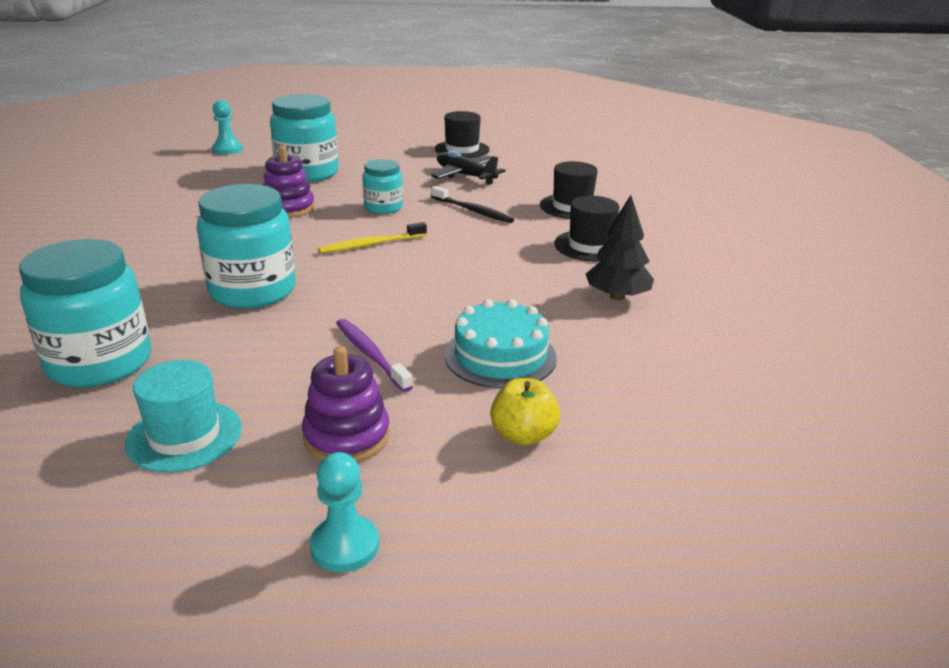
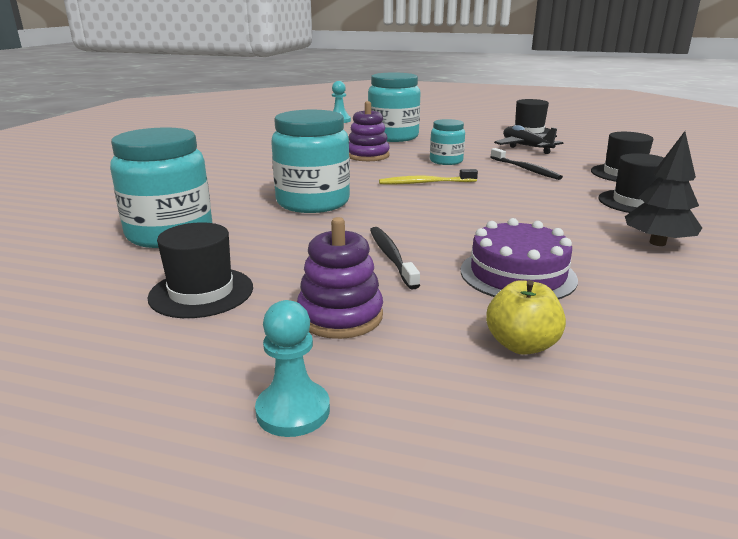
camera: 20 degrees right, 5 degrees down
(184, 436) = (201, 292): turquoise hat -> black hat
(370, 354) = (391, 257): purple toothbrush -> black toothbrush
(500, 356) = (517, 274): turquoise cake -> purple cake

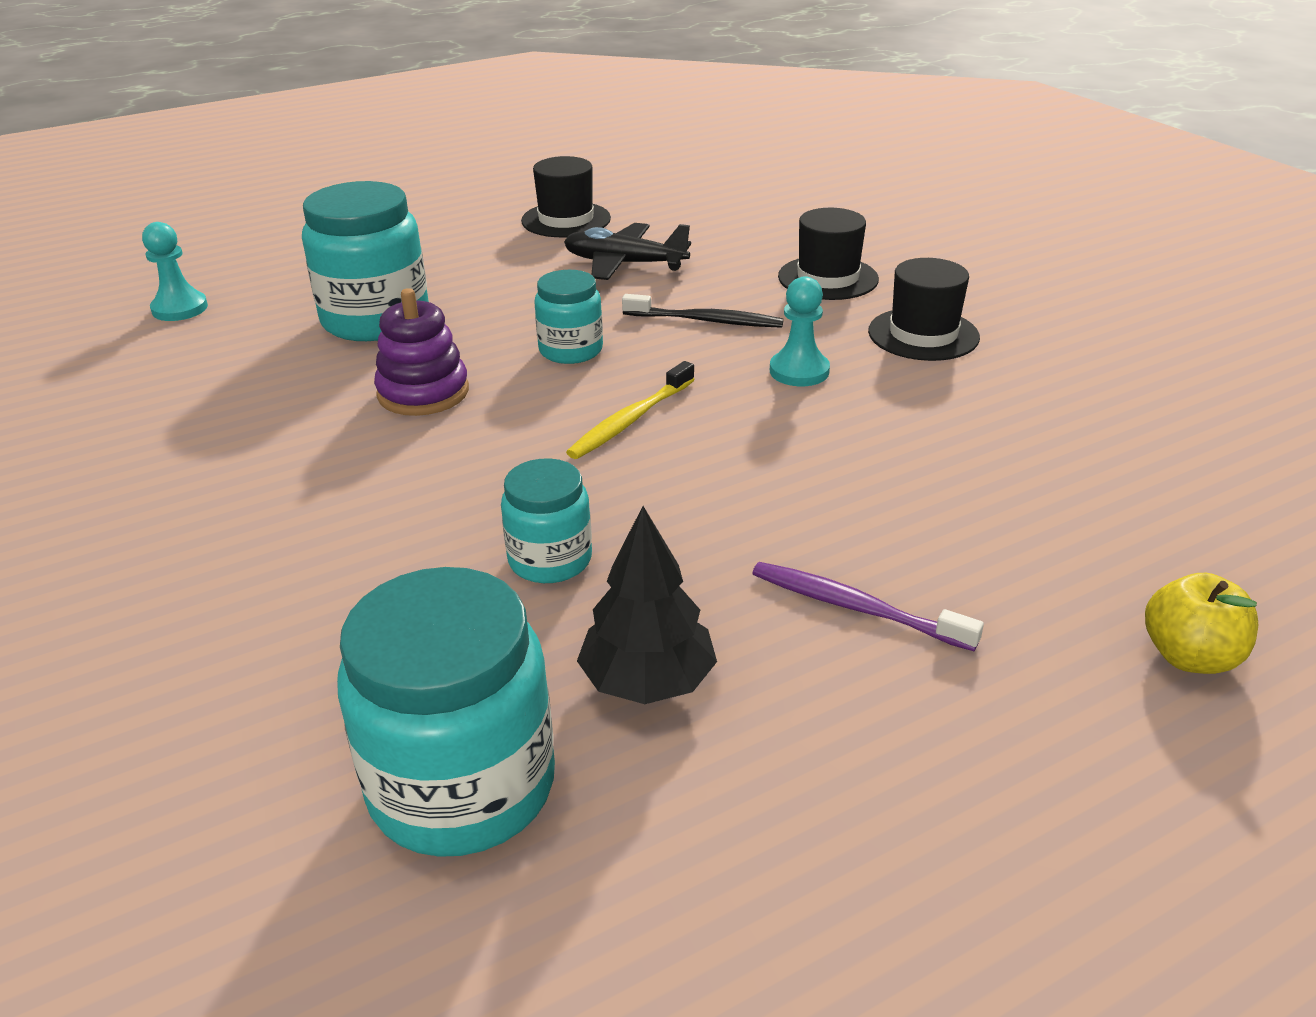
camera: 45 degrees left, 10 degrees up
(201, 292) = (765, 859): black hat -> none
(293, 411) = (1196, 930): turquoise pawn -> turquoise pawn (799, 371)
(313, 202) = (550, 560): turquoise jar -> turquoise jar, size x0.57
(340, 316) = (988, 755): purple stacking toy -> none
(391, 257) = (856, 607): black toothbrush -> purple toothbrush
(517, 274) = (1020, 546): purple cake -> none
(657, 243) = (1045, 403): black tree -> black tree (647, 682)

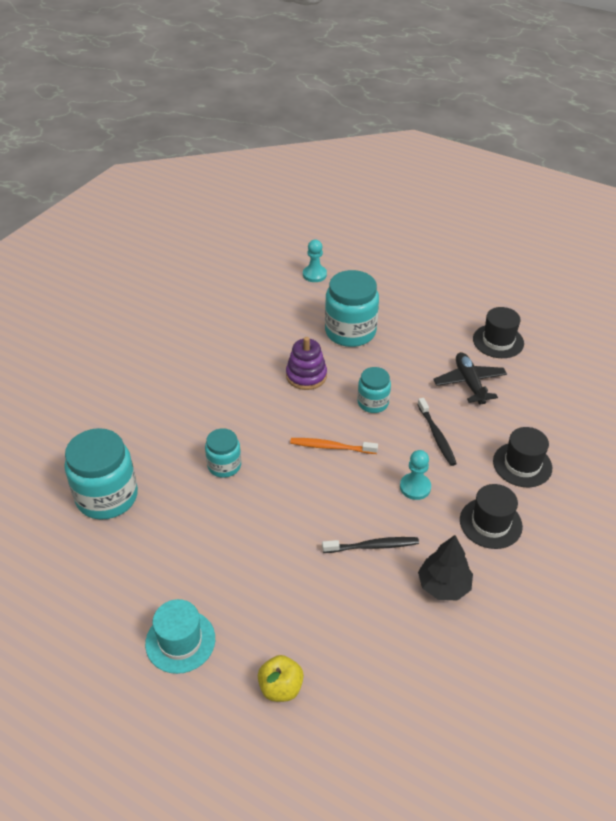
camera: 60 degrees right, 10 degrees up
(630, 420) = (331, 447): yellow toothbrush -> orange toothbrush
(647, 682) = (175, 521): black tree -> black tree (443, 585)
(856, 607) = (249, 567): purple toothbrush -> none
(899, 449) = (373, 546): none -> black toothbrush
(1011, 777) = (180, 641): none -> turquoise hat

